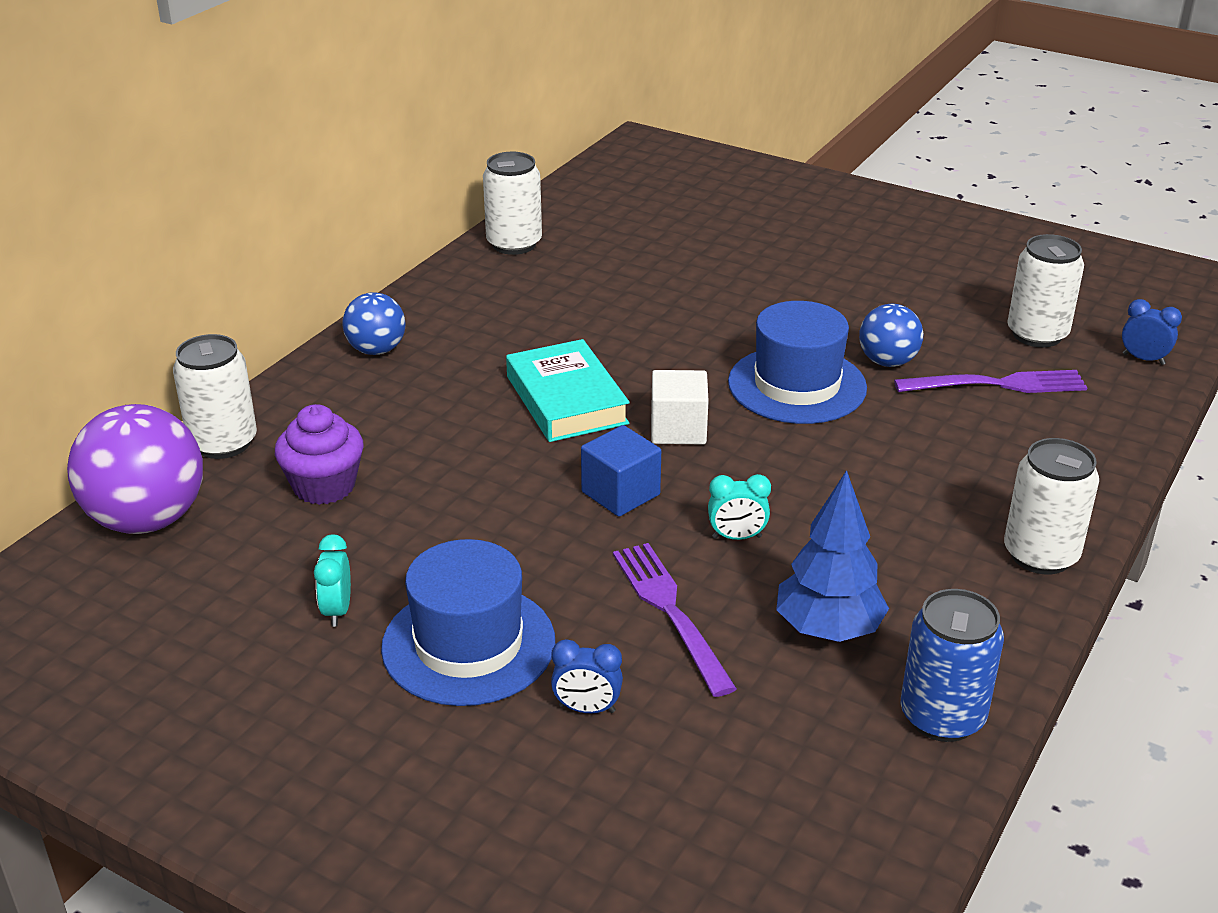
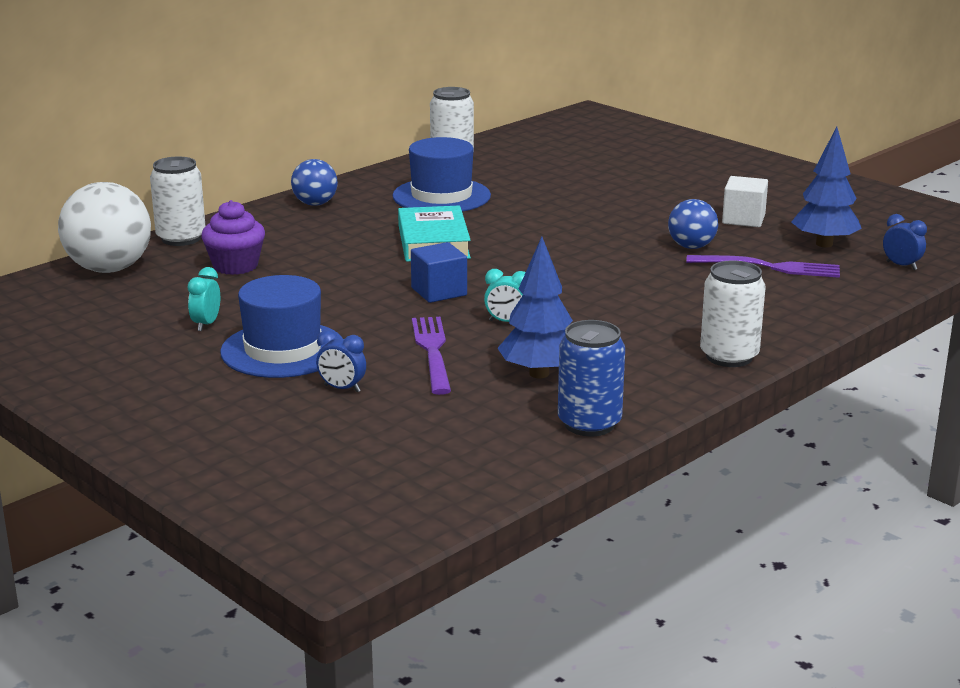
camera: 15 degrees right, 10 degrees down
(147, 520) = (109, 269): purple ball -> white ball
(678, 429) = (504, 265): white cube -> white cube (743, 219)
(797, 385) = (611, 252): blue hat -> blue hat (441, 196)
(1037, 334) = (824, 244): white can -> blue tree

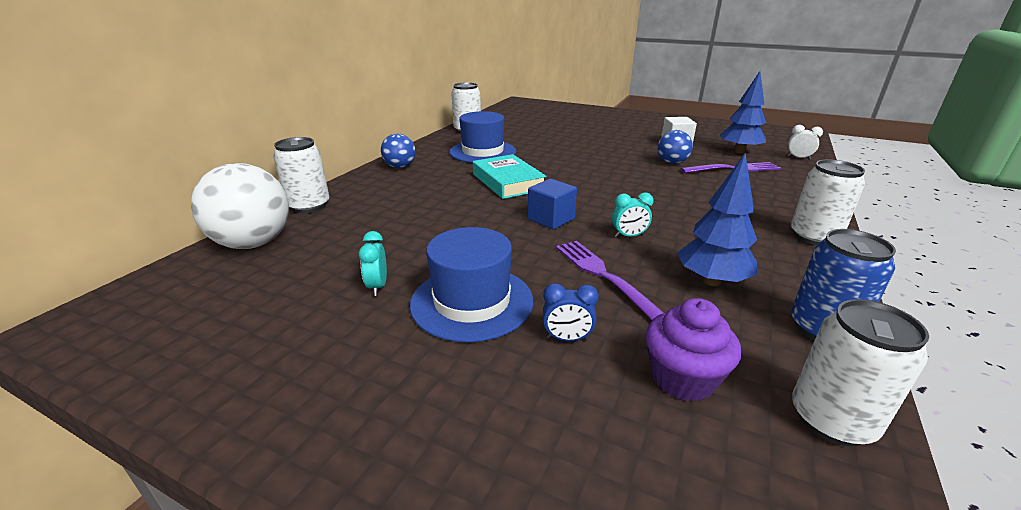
camera: 20 degrees left, 5 degrees up
(235, 266) = (370, 223): purple cupcake -> purple cupcake (683, 378)
(496, 469) = (831, 420): none -> white can
(901, 266) = (798, 158): blue clock -> white clock

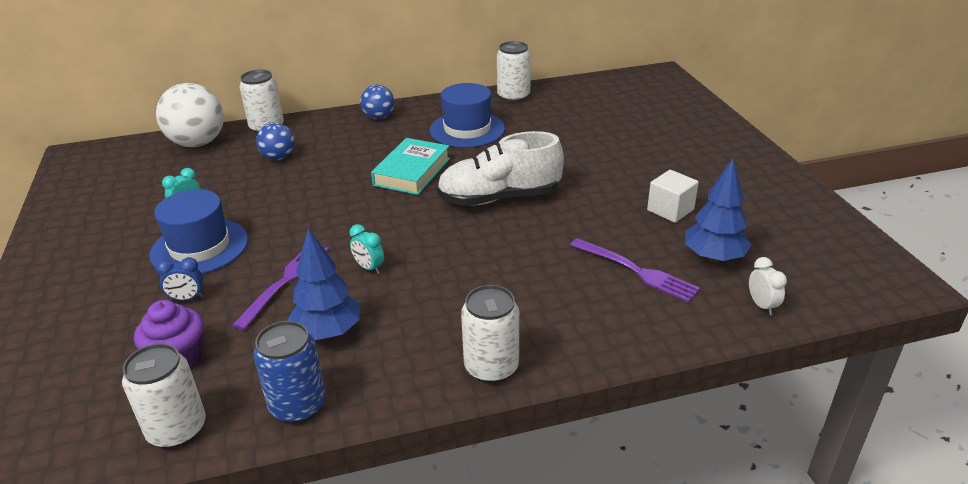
camera: 50 degrees right, 5 degrees up
(551, 219) = (359, 222): blue cube -> none
(567, 338) = (187, 299): blue clock -> blue clock turned 60 degrees counterclockwise
(594, 171) = (499, 198): none -> white shoe
(672, 163) = (595, 229): blue ball -> blue ball (278, 157)

